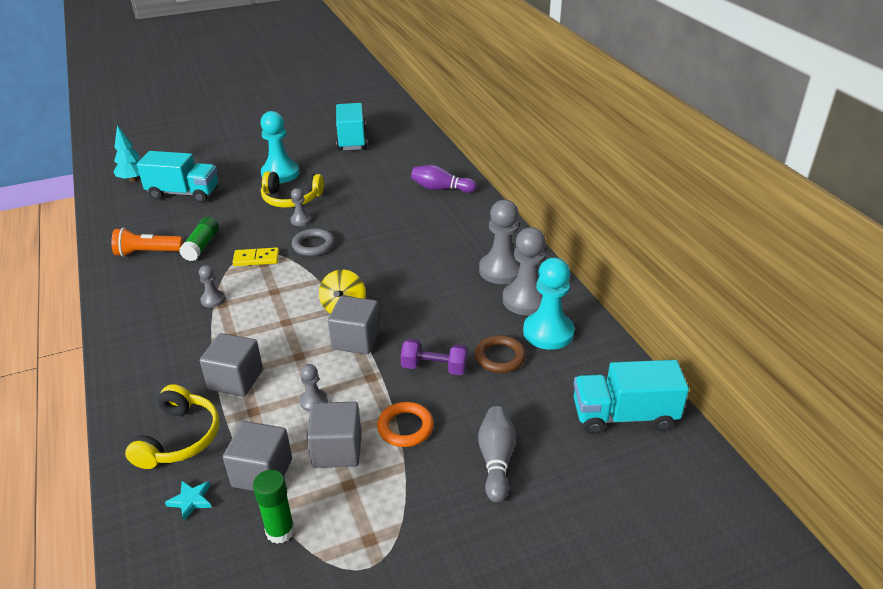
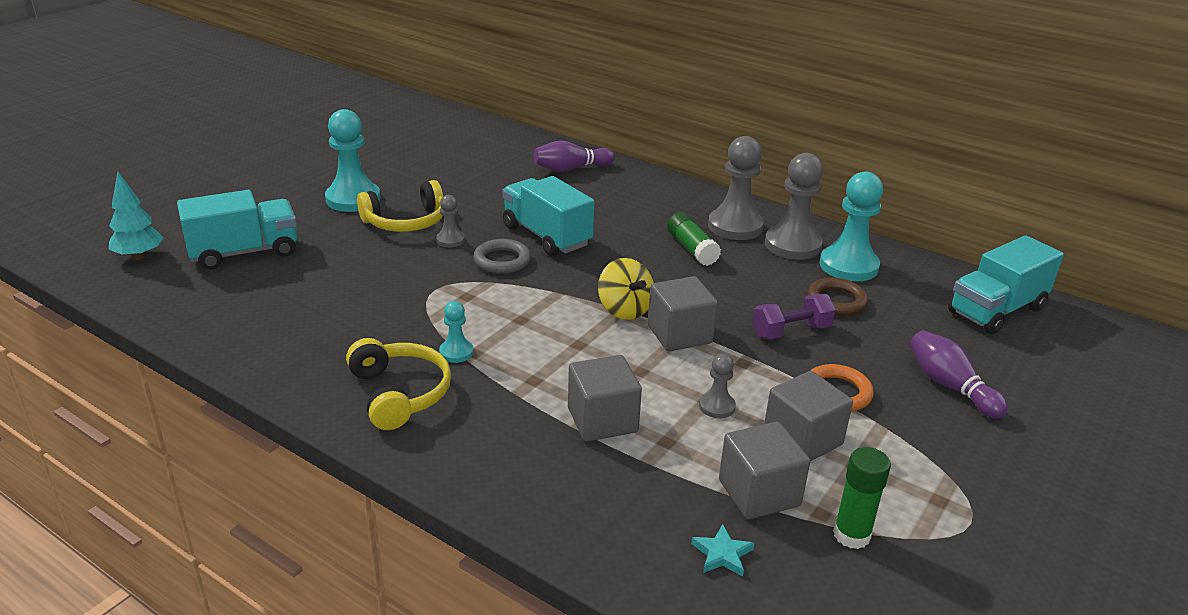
camera: 35 degrees left, 5 degrees down
(147, 253) = (288, 331): orange flashlight -> none
(179, 438) = (620, 502): yellow headphones -> yellow headphones (399, 394)
(201, 246) = (357, 302): green glue stick -> green glue stick (692, 249)
(213, 300) = (456, 352): grey pawn -> turquoise pawn
(256, 259) = (451, 294): yellow domino -> none
(352, 140) = (397, 144): turquoise truck -> turquoise truck (546, 236)
(496, 460) = (950, 386): grey bowling pin -> purple bowling pin

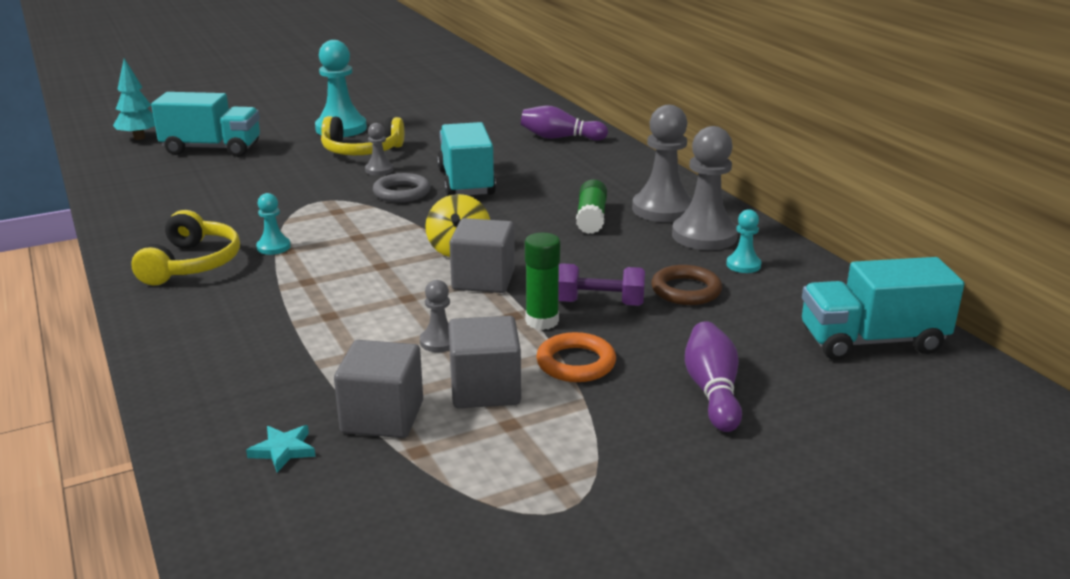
camera: 30 degrees right, 5 degrees down
(602, 420) = (323, 324): grey cube -> none
(848, 266) = (743, 265): turquoise pawn -> turquoise pawn, size x0.50
(851, 535) = (423, 477): green glue stick -> green glue stick (542, 321)

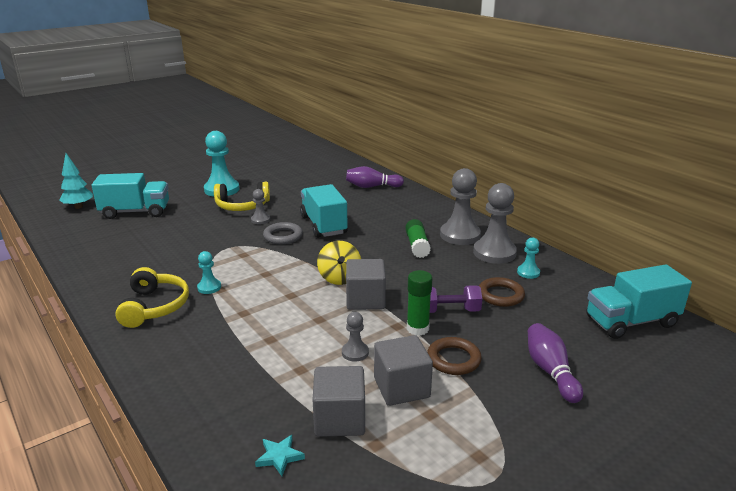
camera: 10 degrees left, 0 degrees up
(576, 363) = (453, 359): orange ring -> brown ring

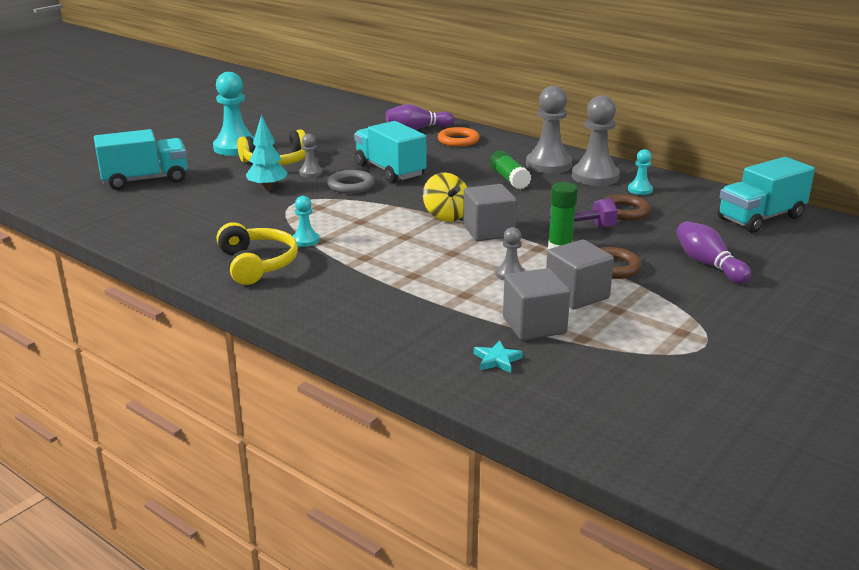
camera: 15 degrees left, 0 degrees up
(78, 207) = (63, 182): turquoise tree -> turquoise tree (267, 188)
(398, 201) = (458, 140): none -> orange ring

